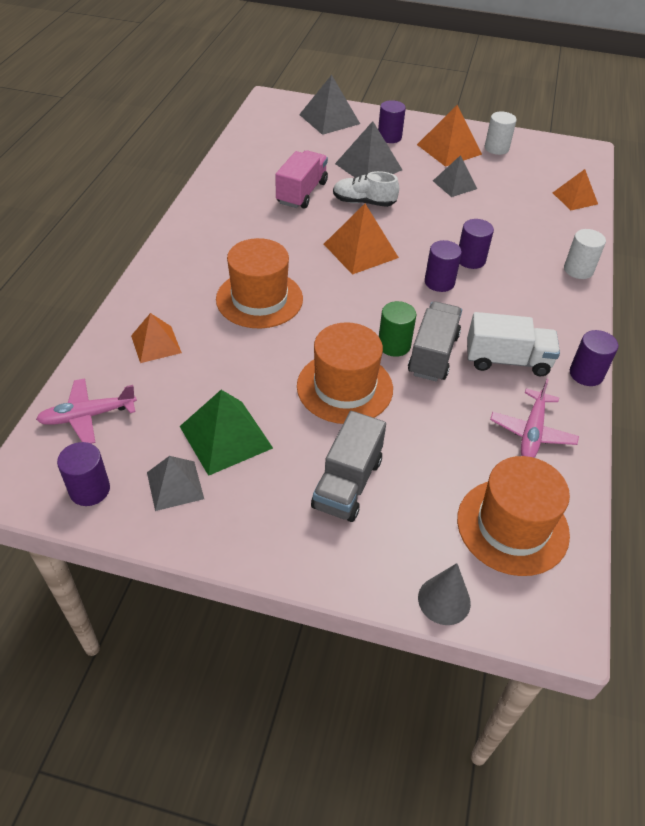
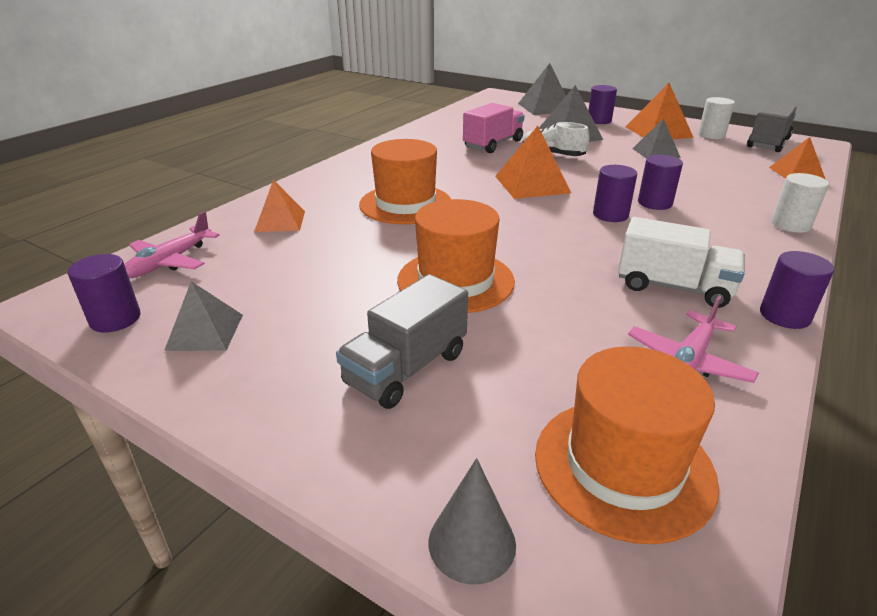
camera: 20 degrees right, 15 degrees down
(88, 416) = (170, 261): pink plane -> pink plane turned 60 degrees counterclockwise
(225, 437) = (293, 300): green pyramid -> none
(394, 345) = (533, 255): green cylinder -> none
(433, 354) = (577, 269): grey truck -> grey truck (768, 143)

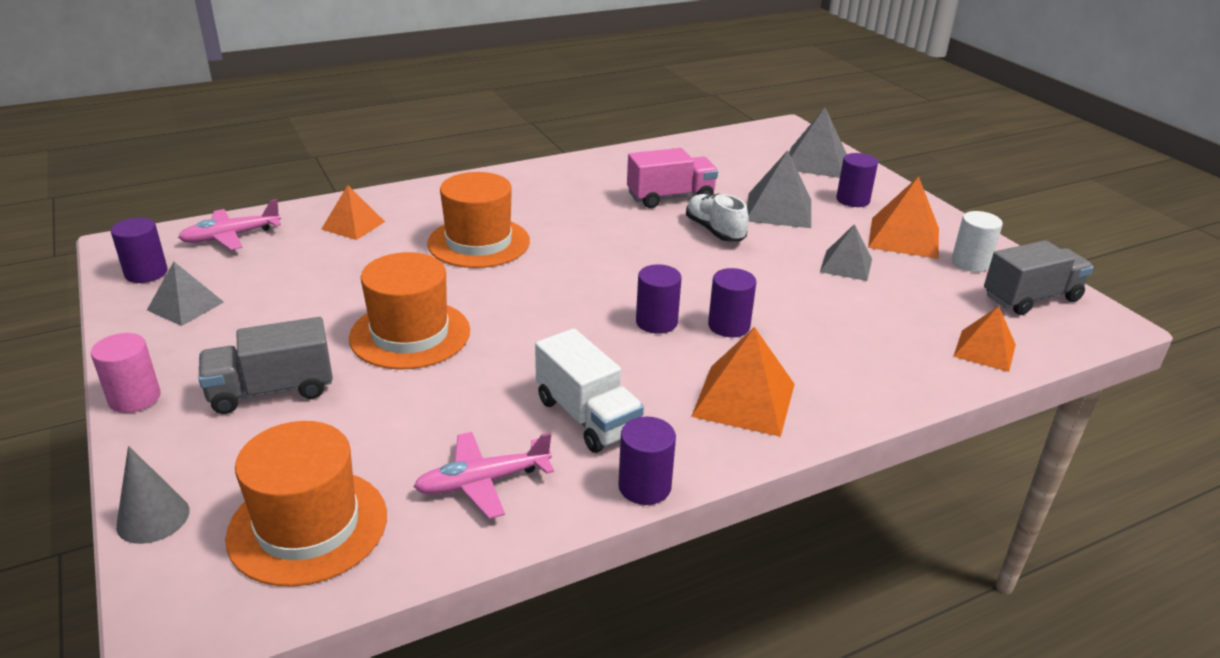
camera: 30 degrees right, 0 degrees up
(271, 435) = (134, 398): none -> pink cylinder
(532, 184) = (633, 260): orange pyramid -> orange pyramid (744, 400)
(790, 225) = (841, 406): white cylinder -> none

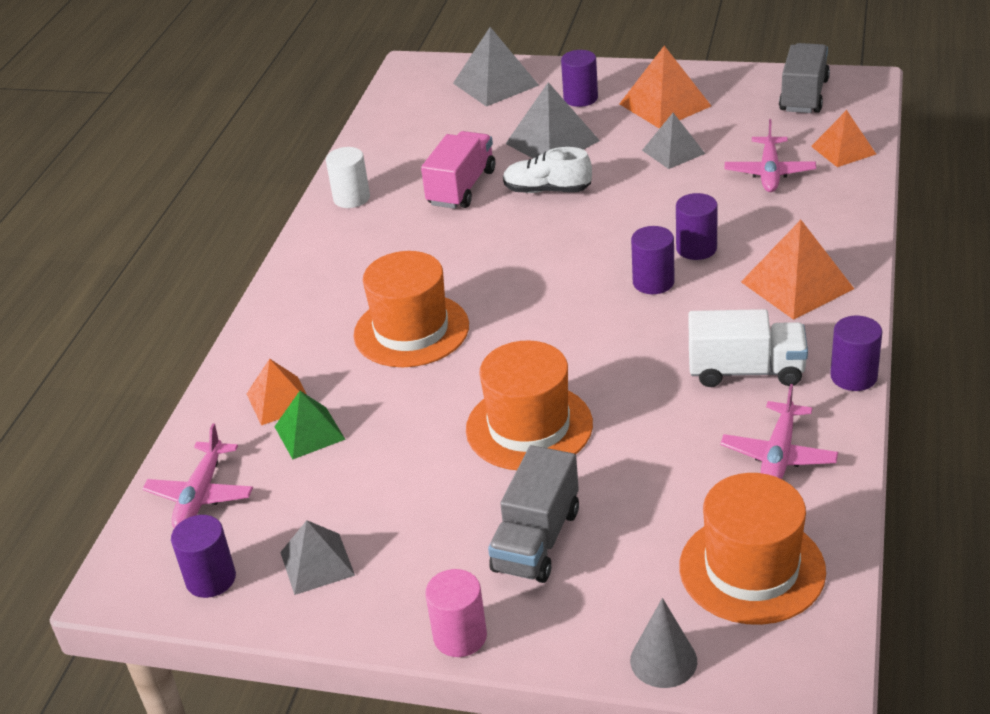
camera: 45 degrees left, 5 degrees up
(327, 249) = (309, 432): none -> green pyramid
(889, 322) = (769, 172): none -> pink plane
(970, 263) = (732, 95): white cylinder -> white cylinder (351, 198)

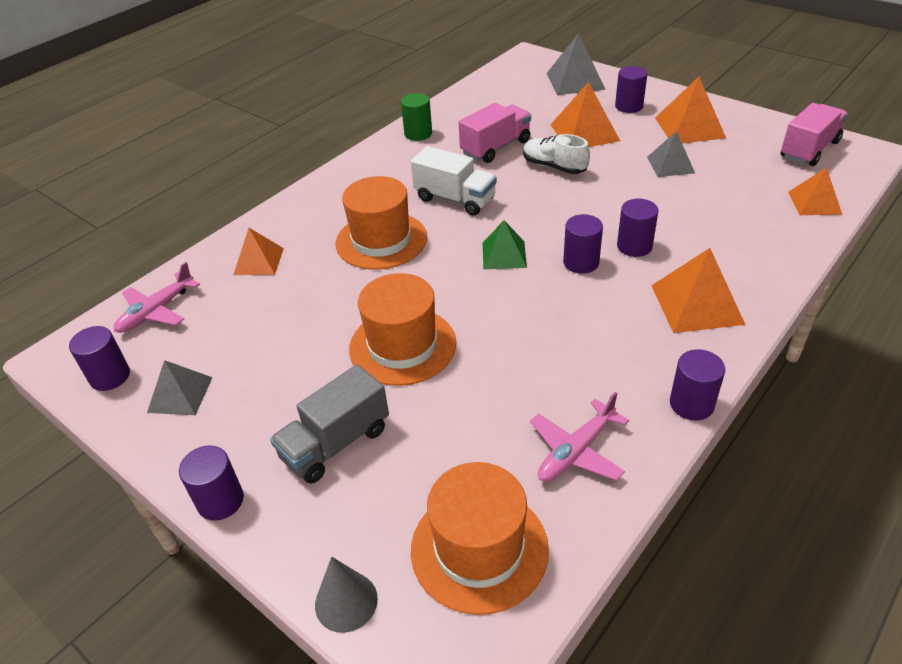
camera: 25 degrees right, 5 degrees up
(309, 432) = (257, 292): green pyramid -> green pyramid (504, 255)
(351, 198) = (418, 134): white cylinder -> green cylinder
(460, 636) = (220, 501): pink cylinder -> purple cylinder
(552, 142) = (584, 132): grey pyramid -> orange pyramid
(746, 371) = (602, 363): white truck -> white truck (455, 199)
(769, 172) = (738, 203): pink plane -> none
(804, 96) = (809, 150): grey truck -> pink truck

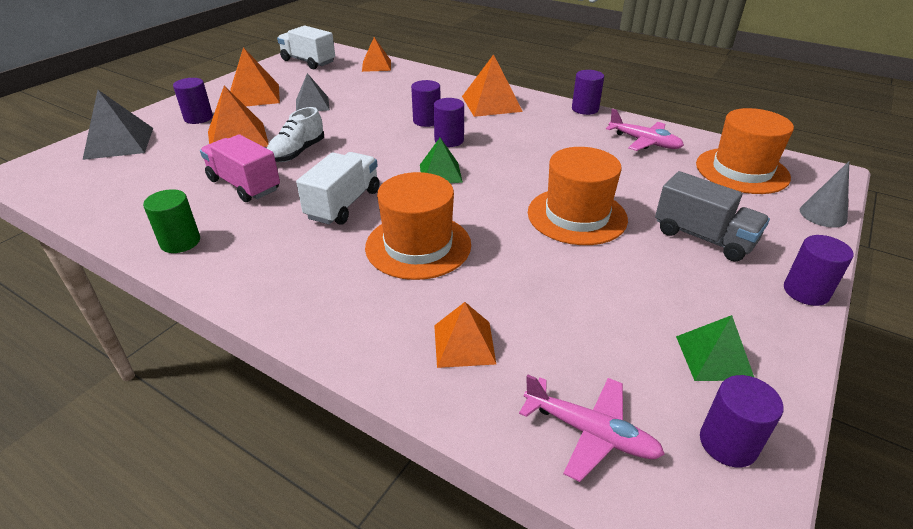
camera: 100 degrees left, 5 degrees down
(180, 394) = (714, 357): grey pyramid -> green pyramid
(809, 150) = (308, 61): pink truck -> white truck

